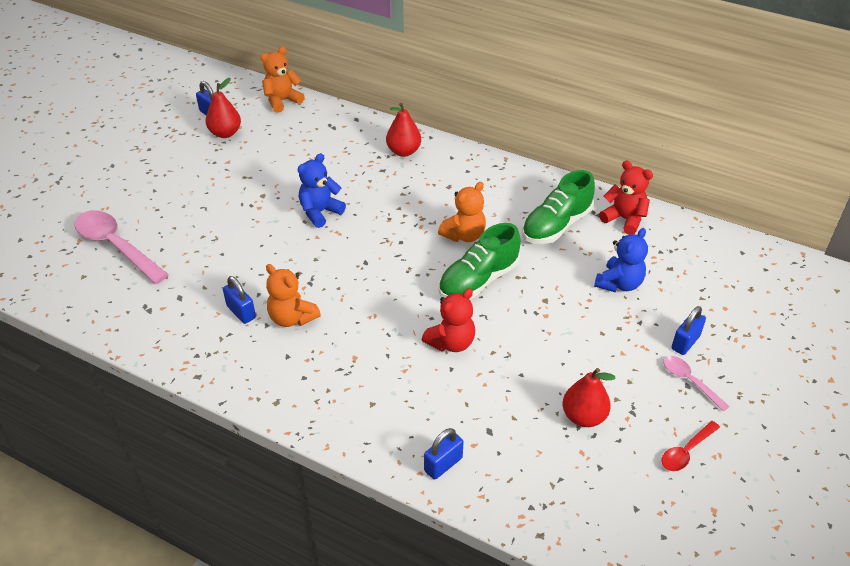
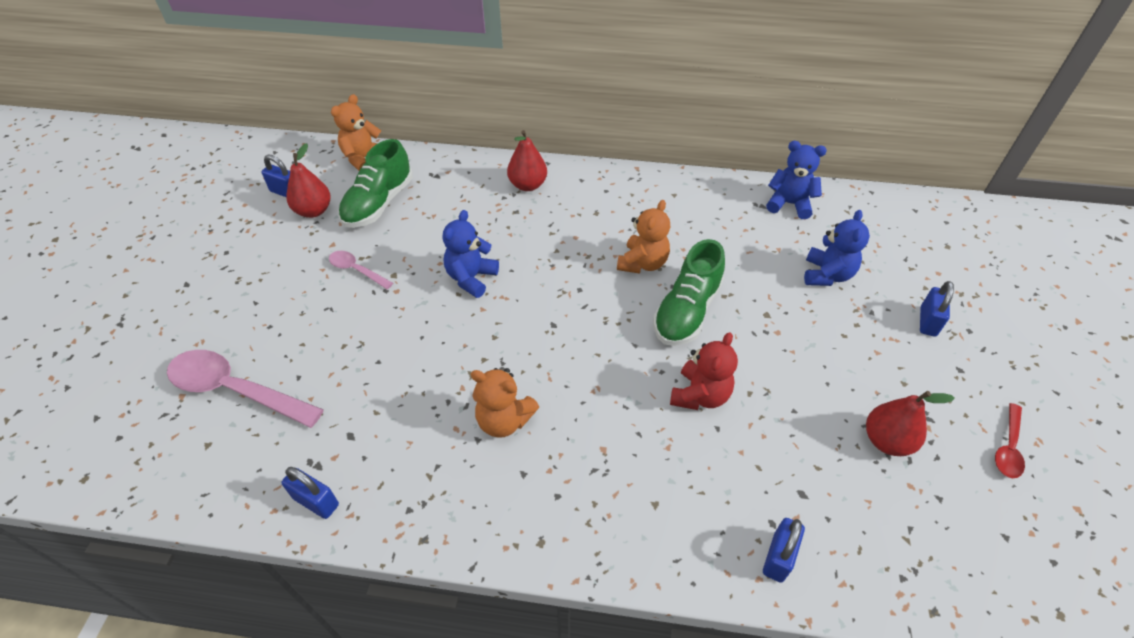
camera: 20 degrees left, 5 degrees up
(241, 312) = (438, 432): blue padlock -> blue padlock (316, 501)
(556, 225) = (728, 228): green shoe -> green shoe (378, 204)
(624, 219) = (789, 204): red teddy bear -> blue teddy bear
(689, 381) = (959, 364): pink spoon -> pink spoon (357, 270)

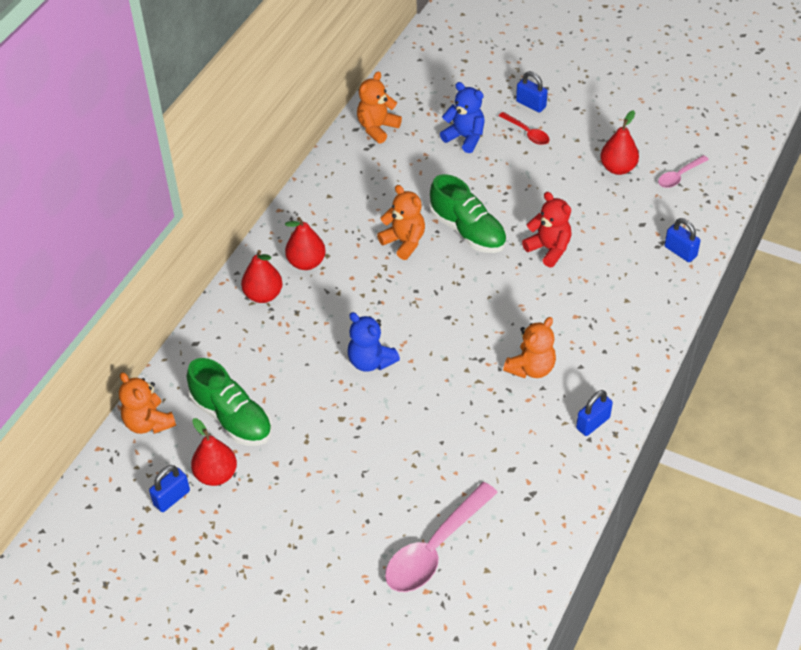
camera: 70 degrees left, 0 degrees up
(316, 501) = (564, 496): blue padlock -> blue padlock (593, 423)
(357, 270) = (322, 446): pink spoon -> pink spoon (679, 176)
(580, 201) = (306, 262): none -> red pear
(789, 204) = (377, 128): blue teddy bear -> orange teddy bear
(1008, 447) = (641, 115): red spoon -> red spoon (527, 133)

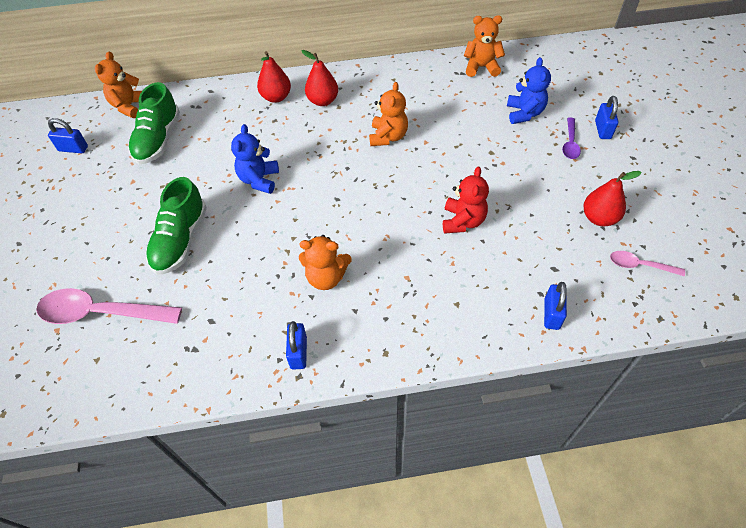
camera: 55 degrees right, 5 degrees up
(216, 475) = (104, 158): red pear -> none
(468, 231) = (433, 164): green shoe -> green shoe (180, 240)
(527, 133) = (570, 143): red spoon -> purple spoon
(593, 423) = (298, 353): blue padlock -> blue padlock turned 75 degrees clockwise

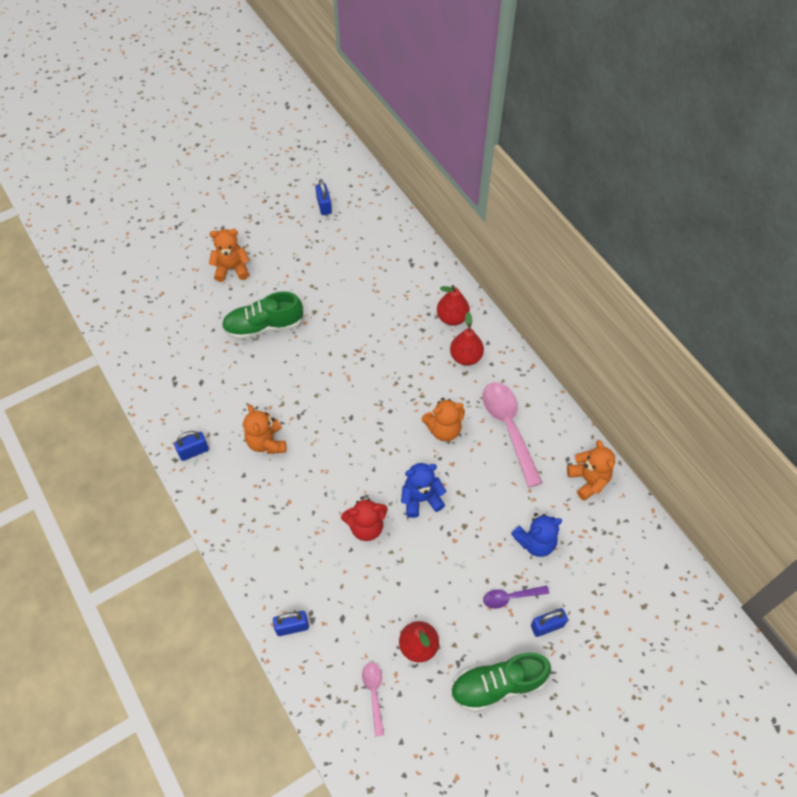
camera: 65 degrees right, 5 degrees up
(102, 313) = (184, 311): pink spoon -> pink spoon (509, 428)
(129, 106) = (388, 216): orange teddy bear -> orange teddy bear (232, 269)
(158, 140) = (359, 257): green shoe -> green shoe (497, 685)
(259, 180) = (347, 350): blue teddy bear -> blue teddy bear (421, 499)

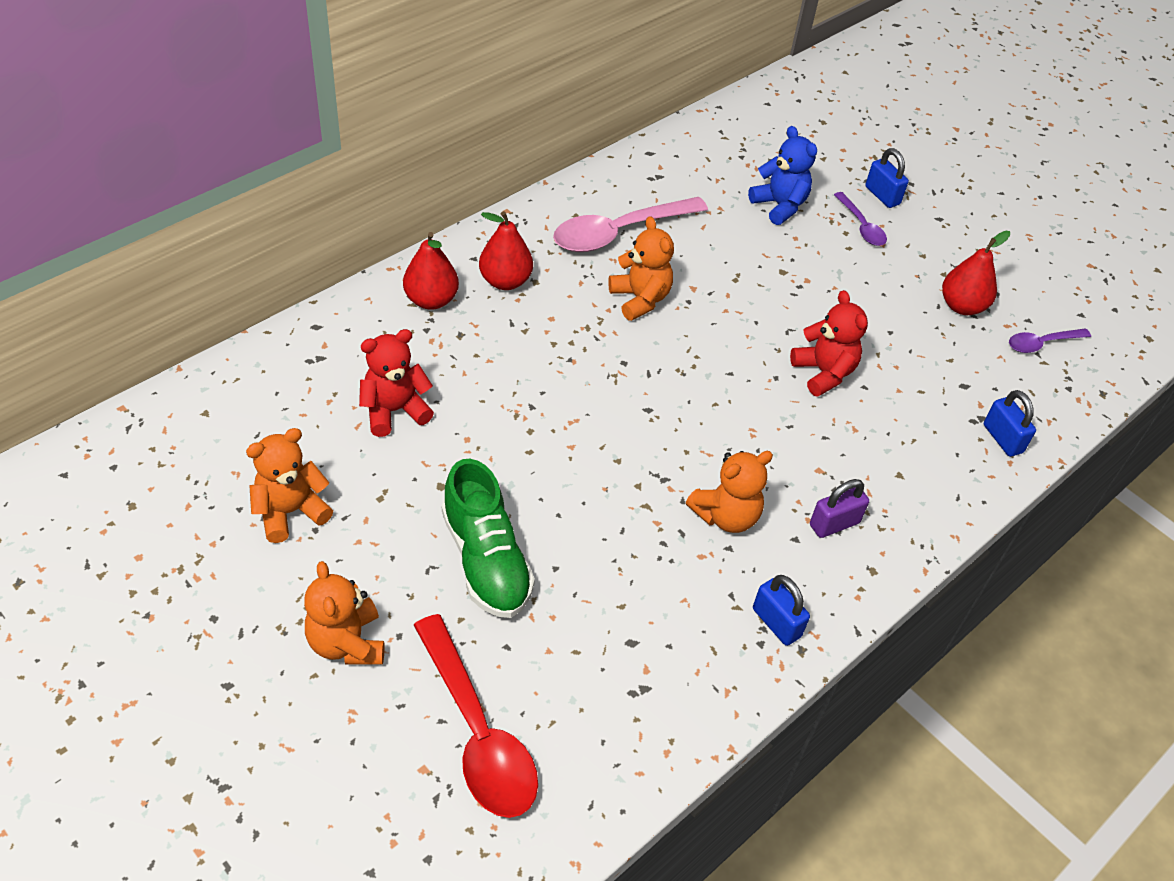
camera: 105 degrees left, 10 degrees down
(173, 314) = (477, 732): none -> red spoon
(248, 499) = (834, 524): none -> purple padlock
(324, 206) = (169, 504): blue padlock -> none
(368, 295) = (394, 411): none -> red teddy bear
(374, 694) = (1042, 343): pink spoon -> purple spoon
(421, 499) = (759, 316): blue teddy bear -> none
(497, 685) = (972, 235): green shoe -> none
(588, 480) = (676, 160): orange teddy bear -> orange teddy bear (290, 511)

